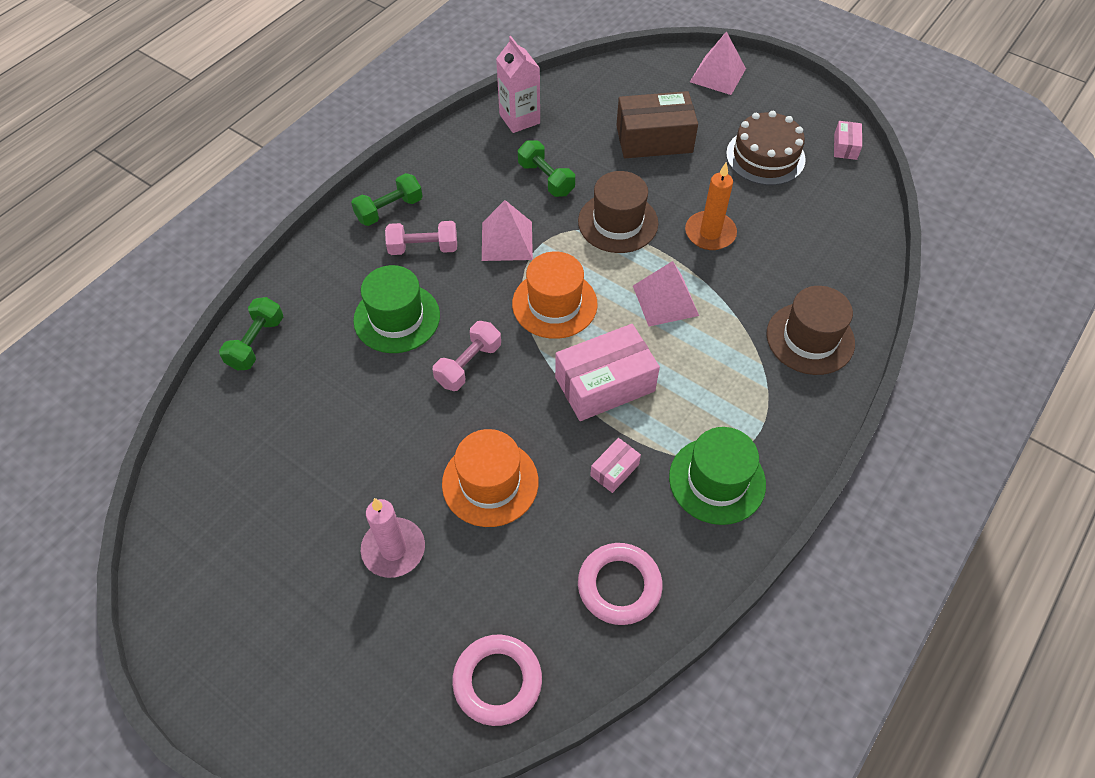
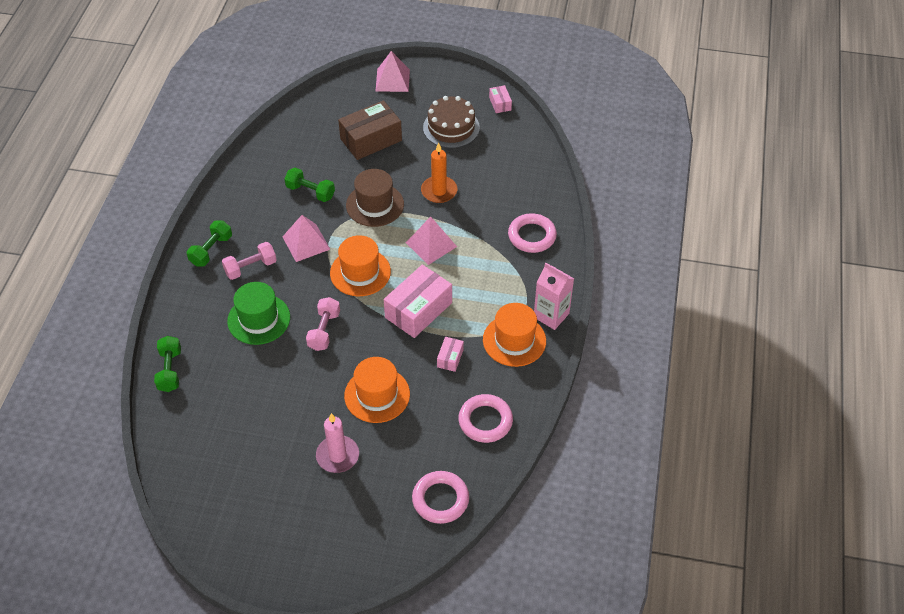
camera: 25 degrees left, 5 degrees down
(519, 119) = (269, 156): pink carton -> pink carton (551, 315)
(717, 480) = (514, 340): green hat -> orange hat
(810, 338) = (532, 236): brown hat -> pink ring

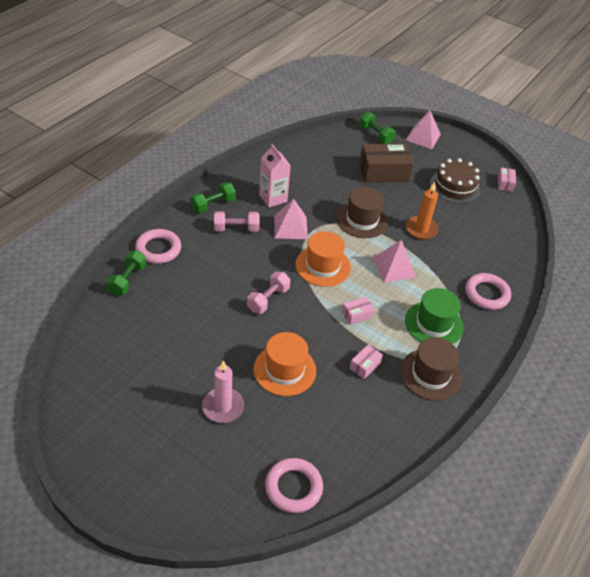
camera: 20 degrees right, 5 degrees down
(259, 319) = (220, 269): green hat -> green hat (433, 324)
(310, 192) = (314, 192): green dumbbell -> green dumbbell (375, 135)
(418, 310) = (357, 315): pink box -> pink box, size x0.48
(485, 421) = (370, 434): pink ring -> pink ring (158, 249)
(514, 340) = (430, 374): orange hat -> brown hat
(551, 315) = (475, 367): pink carton -> pink carton (273, 198)

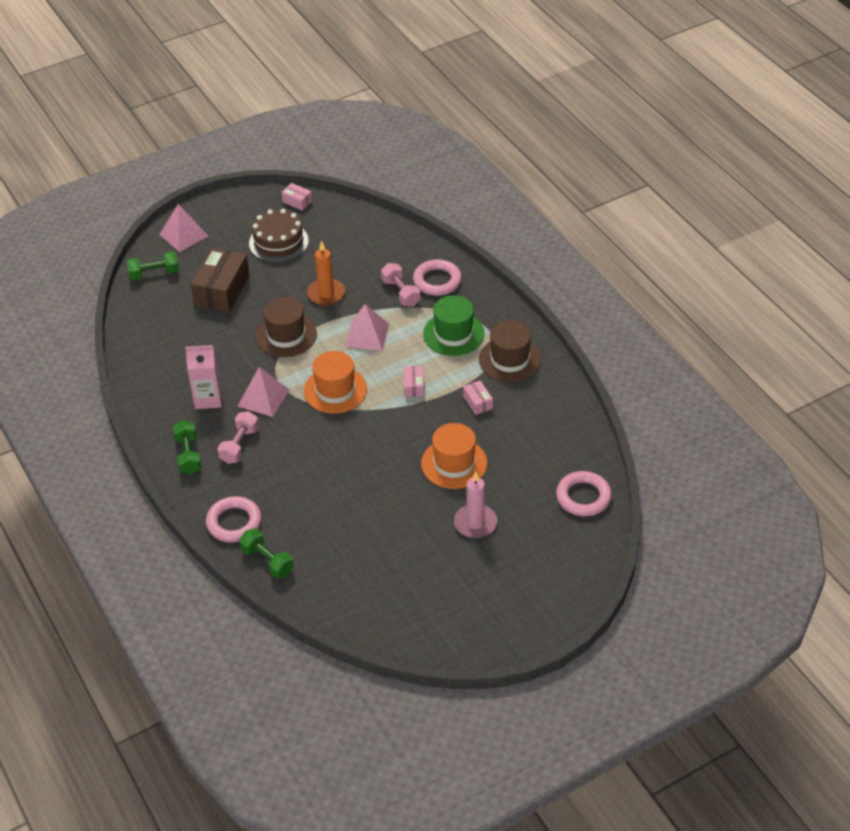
camera: 60 degrees left, 0 degrees up
(268, 299) = (358, 449): pink dumbbell -> pink dumbbell (400, 293)

